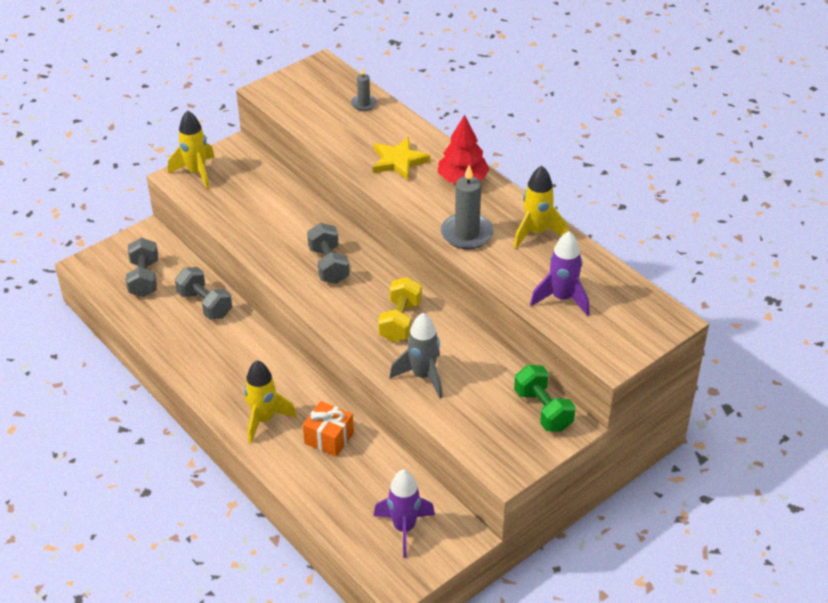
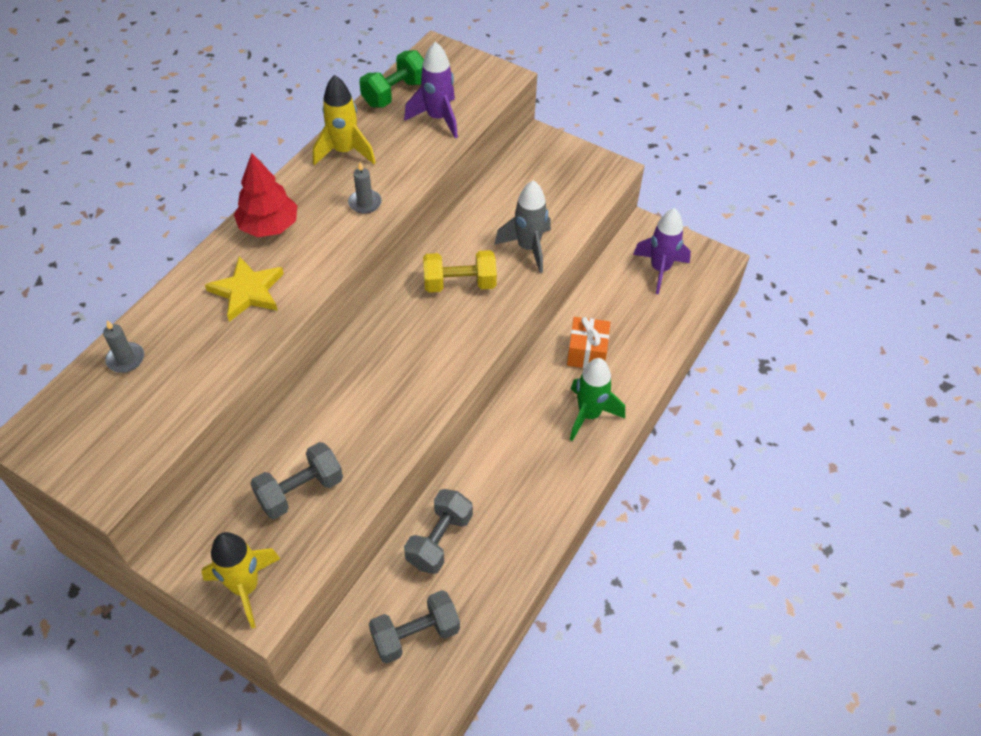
camera: 110 degrees left, 10 degrees up
(264, 420) = (589, 415): yellow rocket -> green rocket
(329, 265) = (393, 371): grey dumbbell -> grey dumbbell (300, 491)
(467, 234) = (365, 203): grey candle -> grey candle, size x0.55
(543, 410) = (531, 159): green dumbbell -> green dumbbell (395, 93)

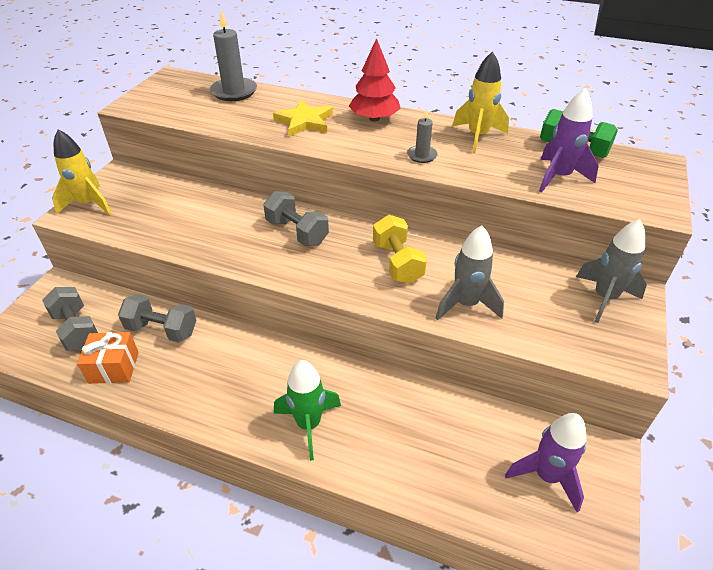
camera: 80 degrees right, 10 degrees down
(126, 359) = (234, 92): grey candle -> grey candle, size x1.80
(300, 491) = (166, 213): grey dumbbell -> grey dumbbell (297, 232)
(542, 159) = (604, 298): none -> grey rocket
(587, 352) = (390, 412): orange gift -> orange gift (114, 367)

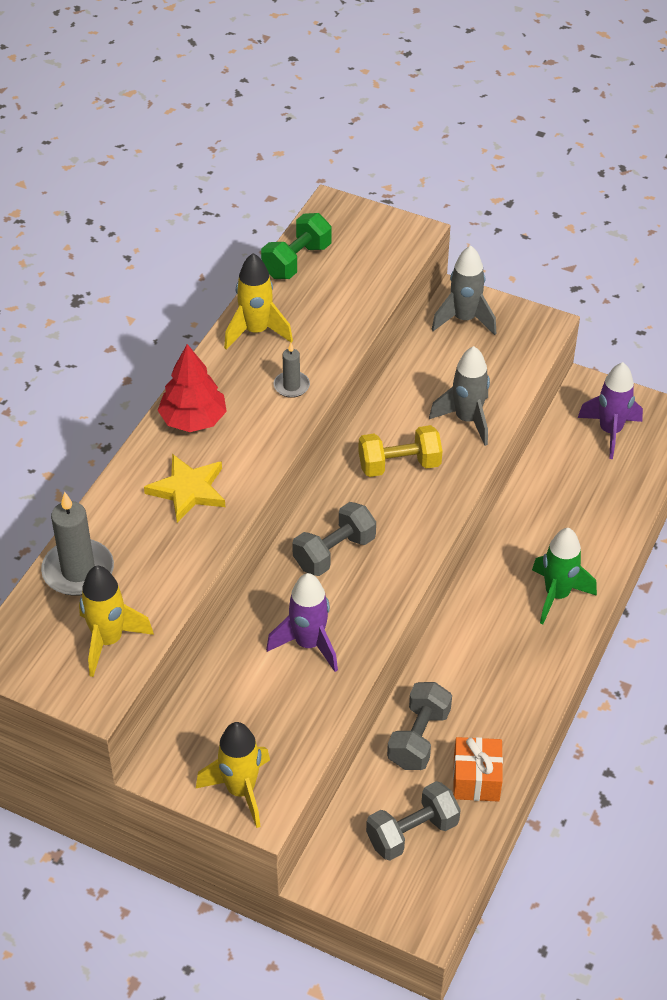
camera: 85 degrees left, 5 degrees up
(174, 105) = (108, 641): none -> yellow rocket
(558, 177) = (350, 286): purple rocket -> purple rocket (308, 644)

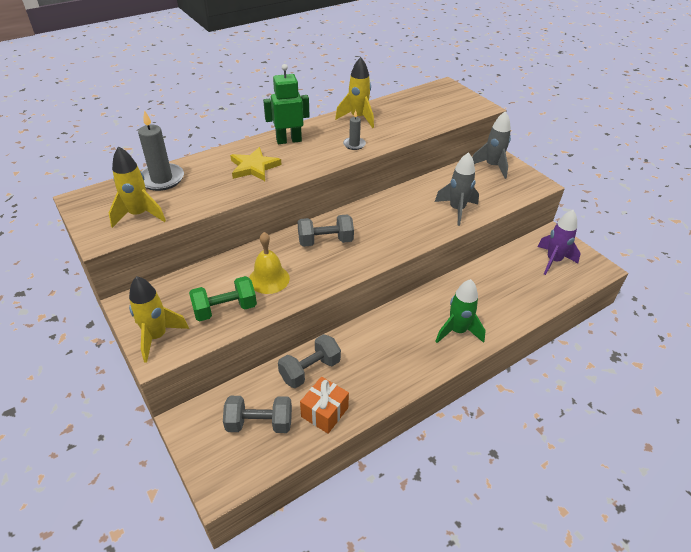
camera: 30 degrees right, 5 degrees down
(193, 420) = (288, 140): red tree -> green robot
(296, 261) = (407, 99): green dumbbell -> green dumbbell (225, 309)
(308, 644) = (269, 279): purple rocket -> yellow bell
(399, 465) = (399, 216): yellow dumbbell -> none

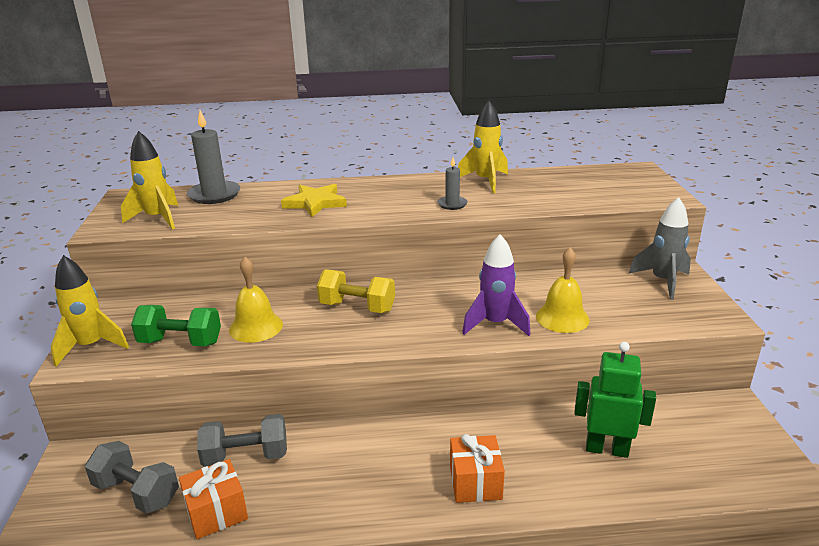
camera: 30 degrees right, 15 degrees down
(288, 140) = (380, 187): green robot -> green robot (607, 449)
(325, 241) = (357, 307): grey dumbbell -> yellow dumbbell
(457, 210) = (562, 318): grey rocket -> yellow bell
(457, 331) = (475, 482): green rocket -> orange gift
(553, 261) = (707, 441): purple rocket -> purple rocket (495, 324)

